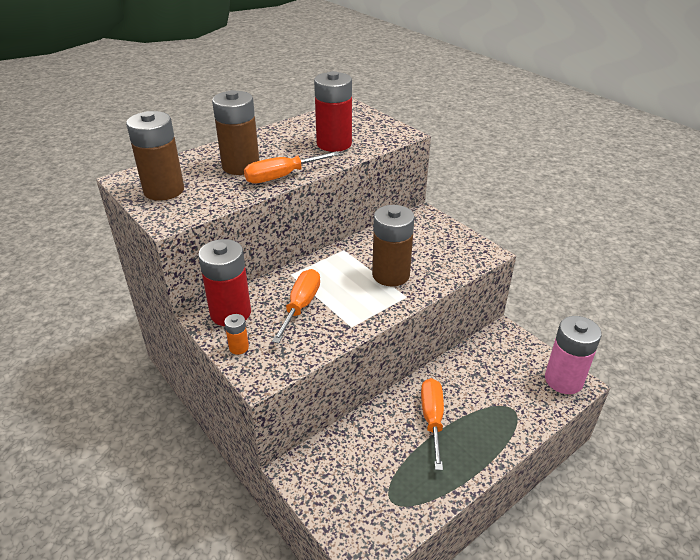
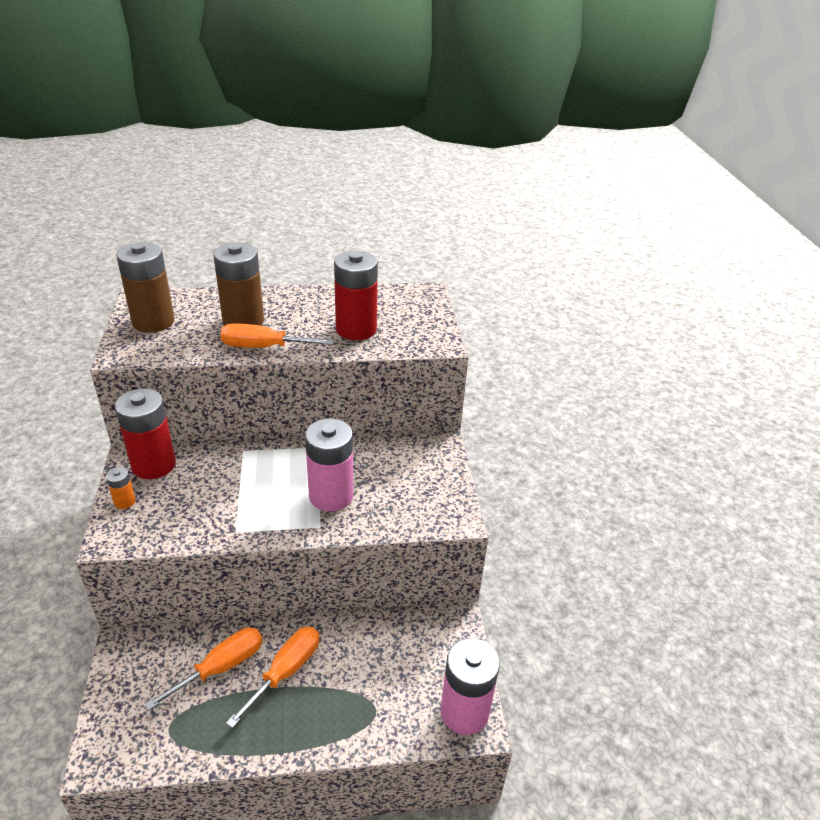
camera: 30 degrees right, 0 degrees up
(301, 306) = (216, 487): orange screwdriver -> orange screwdriver (221, 667)
(391, 275) = (331, 496): brown battery -> pink battery

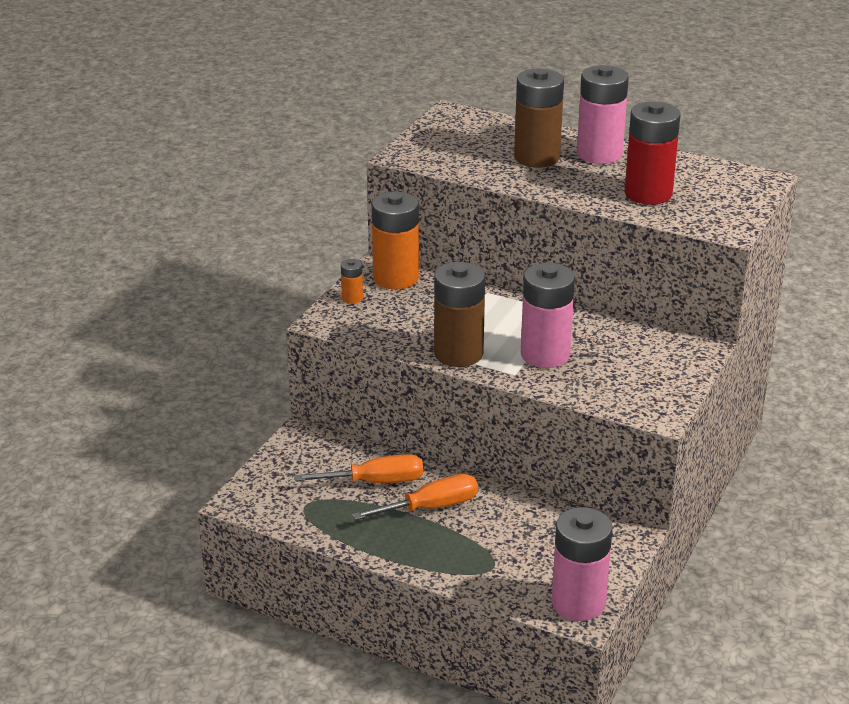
camera: 35 degrees right, 5 degrees down
(153, 322) = (449, 136): brown battery -> brown battery (458, 353)
(153, 465) = (396, 278): red battery -> orange battery
(263, 347) = (538, 185): orange screwdriver -> none
(291, 304) = (599, 154): none -> pink battery

